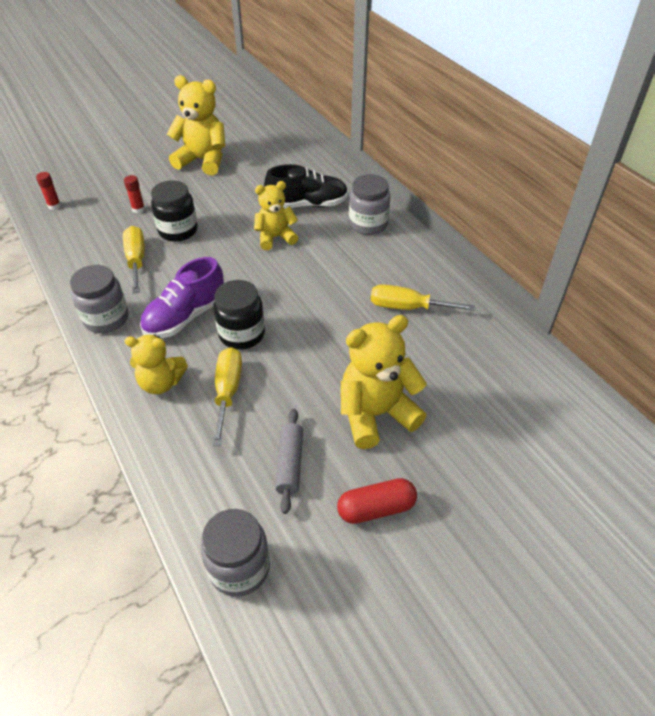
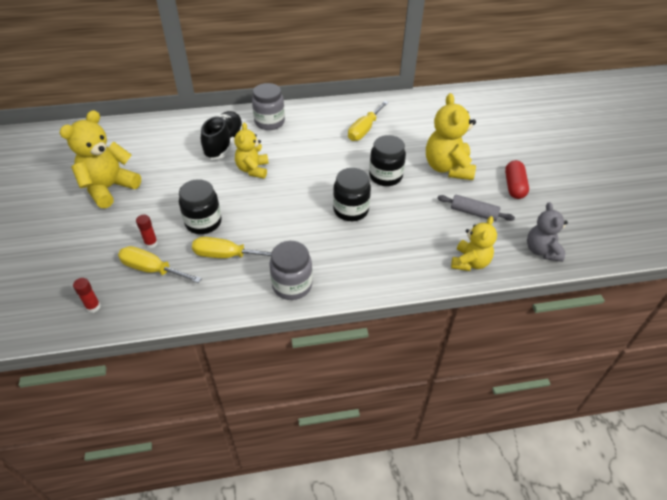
camera: 70 degrees left, 0 degrees up
(161, 383) = (380, 262): yellow teddy bear -> yellow teddy bear (470, 262)
(185, 316) = (316, 236): purple shoe -> none
(228, 392) = (403, 228): yellow screwdriver -> yellow screwdriver (152, 269)
(239, 568) = (541, 250): grey jar -> grey teddy bear
(321, 351) = (385, 176): none -> black jar

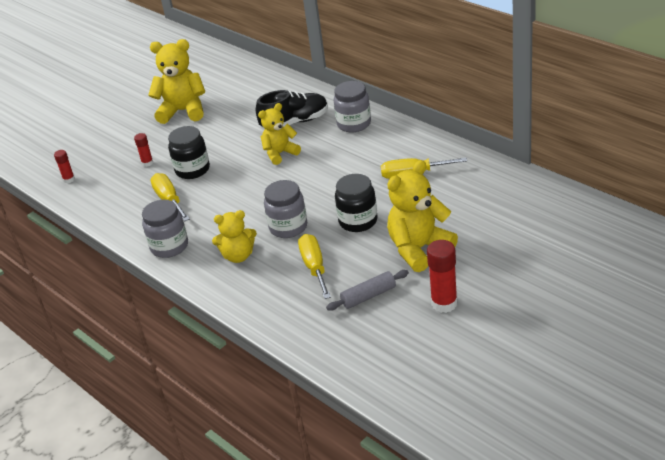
camera: 60 degrees right, 10 degrees down
(152, 269) = (123, 179): yellow screwdriver -> yellow screwdriver (314, 267)
(351, 210) = (288, 227): black jar -> grey jar
(470, 262) = (295, 325): yellow teddy bear -> yellow teddy bear (238, 256)
(473, 213) = (368, 296): grey rolling pin -> grey rolling pin turned 75 degrees clockwise
(514, 186) = (444, 303): red capsule -> red glue stick
(541, 250) = (362, 362): grey teddy bear -> none

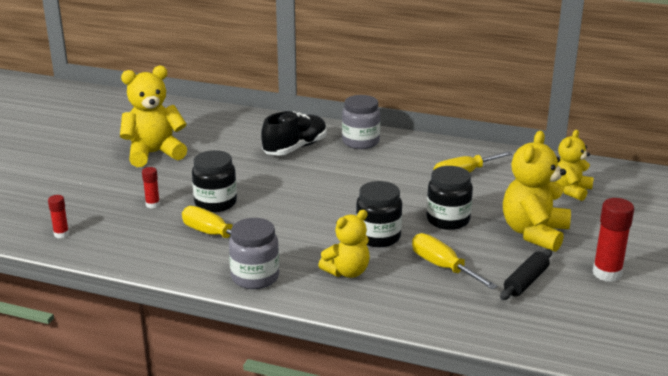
camera: 30 degrees left, 10 degrees down
(280, 153) = (305, 176): yellow teddy bear -> yellow teddy bear (570, 190)
(288, 227) = (378, 237): grey jar -> black jar
(368, 296) = (526, 281): grey rolling pin -> black rolling pin

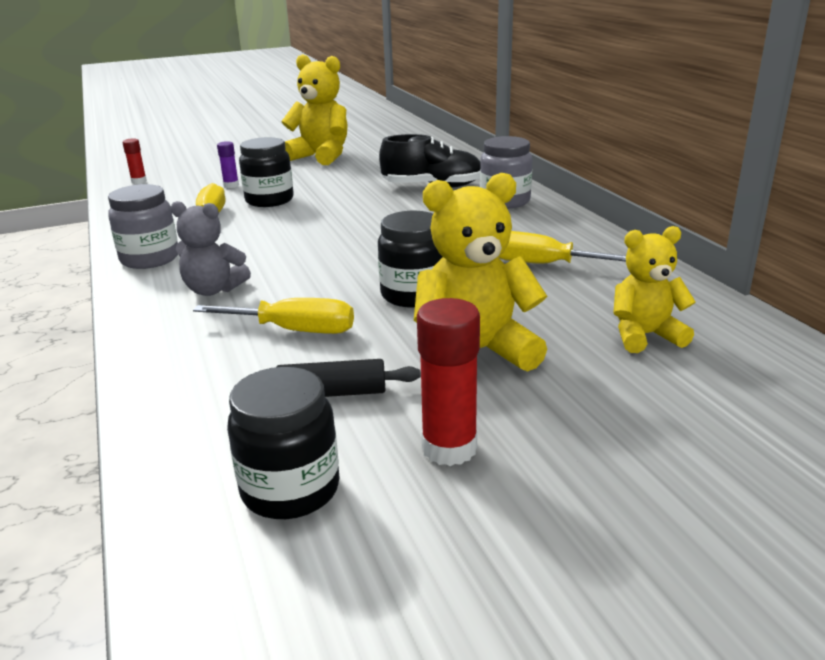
camera: 50 degrees right, 0 degrees up
(152, 204) = (231, 185): red glue stick -> purple glue stick
(347, 272) = (213, 290): yellow teddy bear -> grey teddy bear
(378, 237) = (312, 277): black jar -> black jar (290, 489)
(443, 267) = (295, 330): yellow screwdriver -> yellow screwdriver turned 90 degrees clockwise

